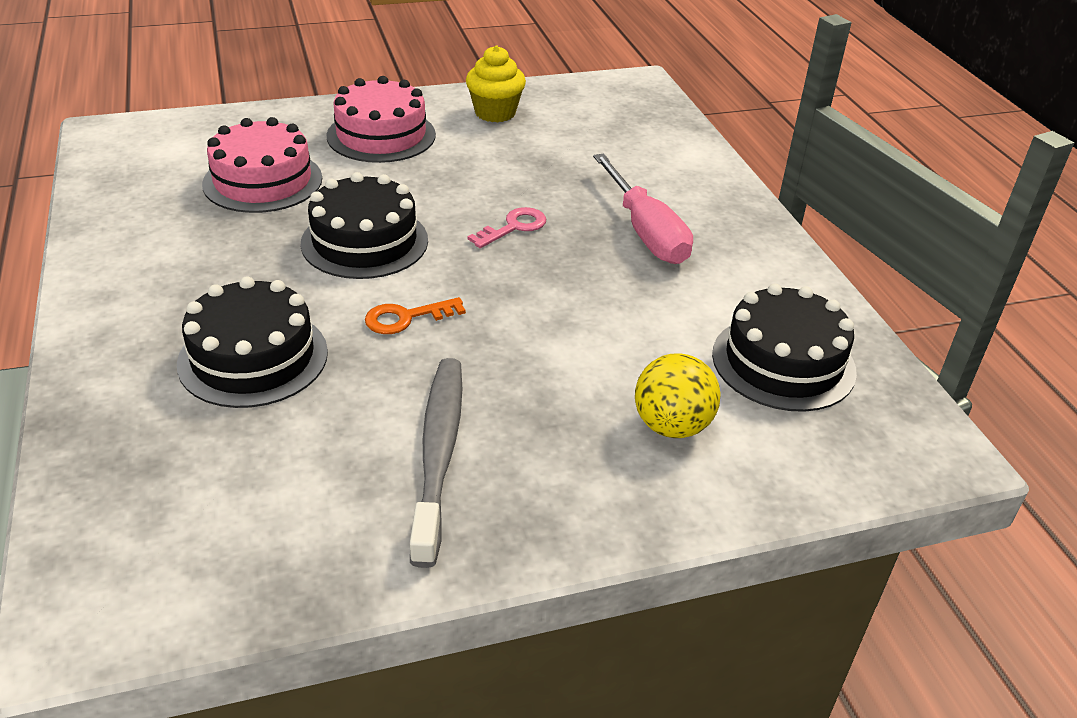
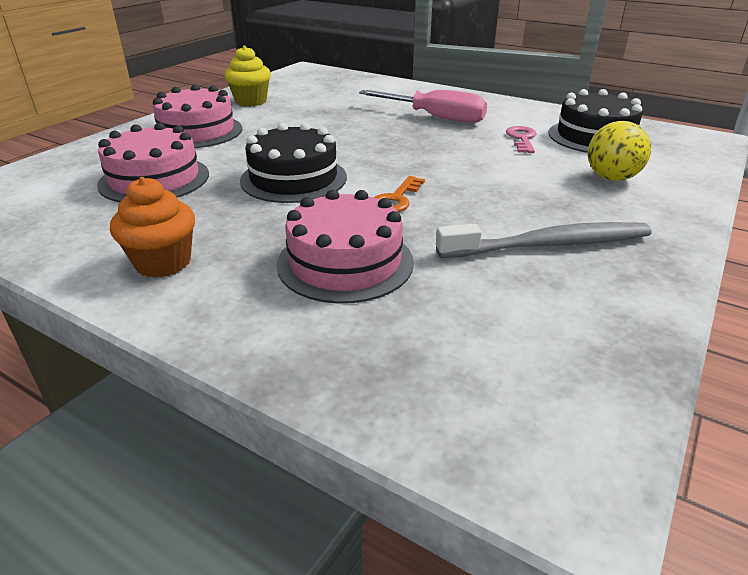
camera: 40 degrees left, 5 degrees down
(144, 276) = (163, 263): none -> orange cupcake
(253, 357) = (345, 262): black cake -> pink cake
(438, 453) = (549, 245): grey toothbrush -> grey toothbrush turned 120 degrees clockwise
(514, 227) = (367, 140): pink key -> pink key (522, 139)

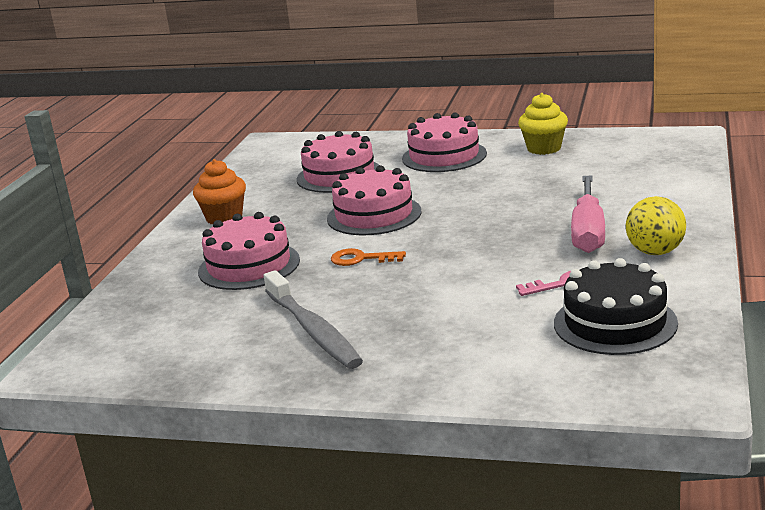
camera: 75 degrees right, 10 degrees down
(293, 178) = (374, 215): black cake -> pink cake
(611, 178) = (485, 344): yellow ball -> yellow ball (655, 252)

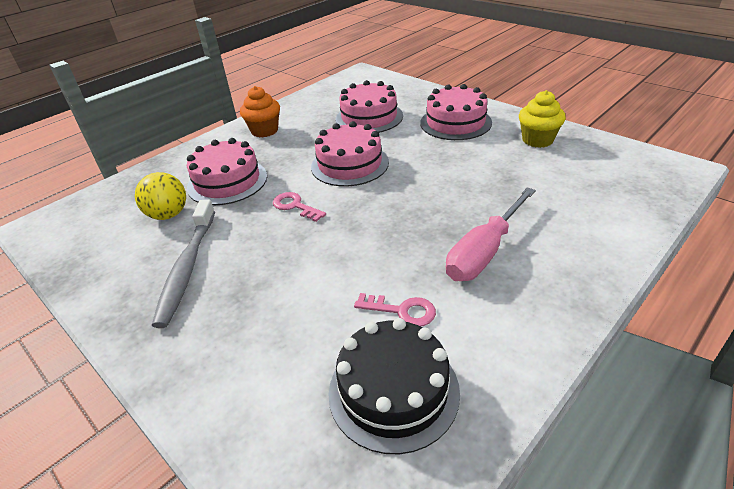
camera: 30 degrees right, 15 degrees up
(361, 259) = (295, 206): orange key -> pink key
(655, 252) = (520, 308): yellow ball -> yellow ball (168, 215)

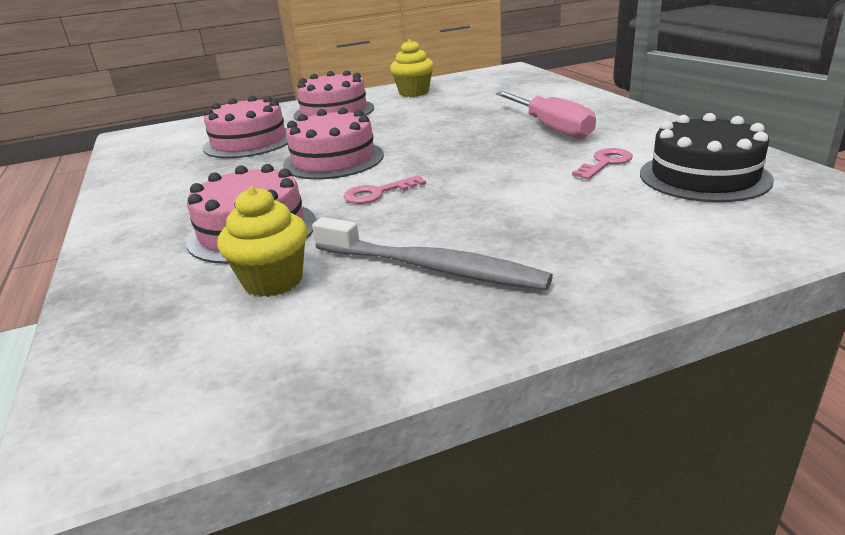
camera: 65 degrees left, 10 degrees down
(168, 215) = (273, 281): yellow ball -> yellow cupcake
(264, 131) = (158, 199): orange cupcake -> none

